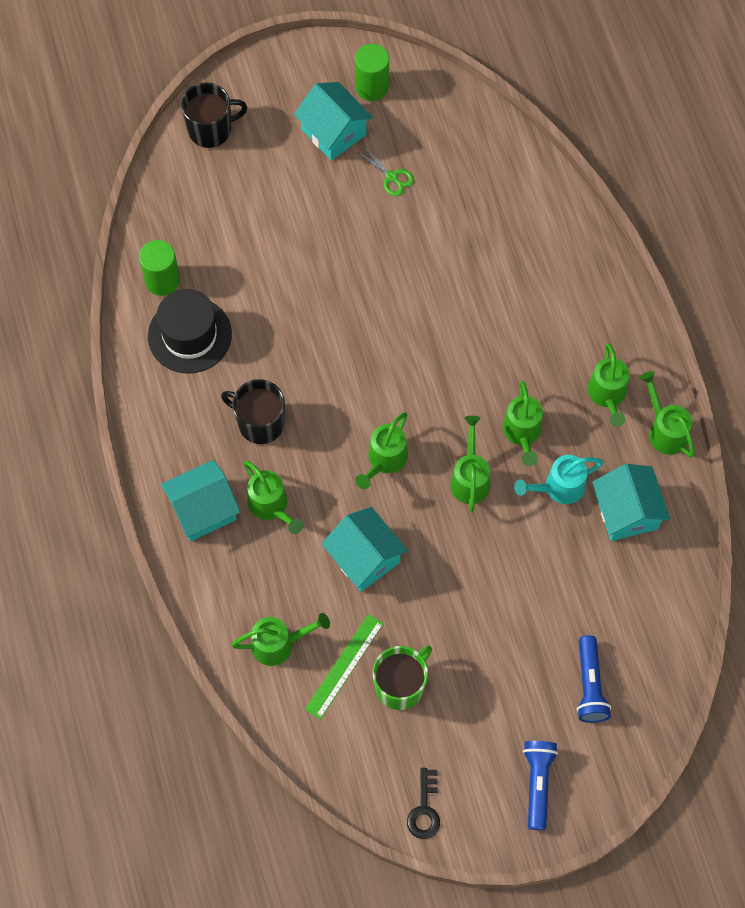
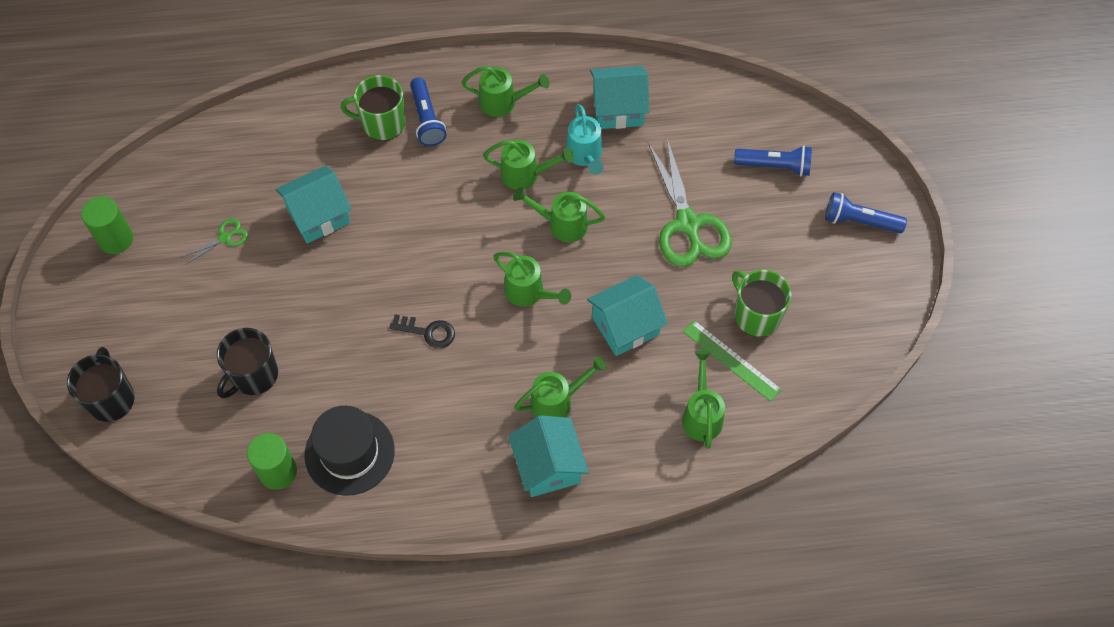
camera: 80 degrees left, 5 degrees down
(259, 422) = (464, 399): black mug -> black mug (253, 375)
(334, 132) = (156, 282): turquoise house -> turquoise house (318, 215)
(424, 809) = (875, 314): black key -> black key (427, 332)
(496, 603) = (688, 224): none -> green scissors
(554, 285) = (382, 123): none -> green mug
(568, 326) = (426, 119): none -> blue flashlight
(665, 430) = (546, 66): green watering can -> none

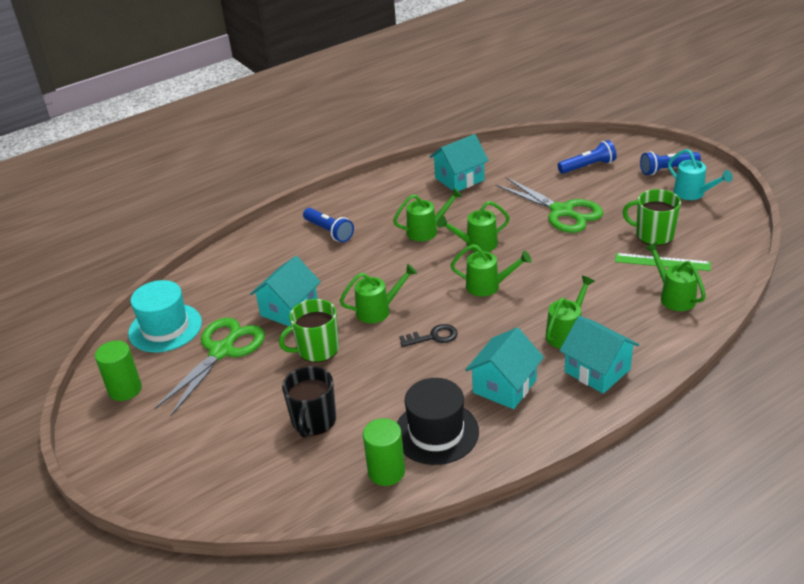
camera: 25 degrees left, 25 degrees down
(111, 398) = (195, 491): black mug -> none
(192, 175) = (165, 328): none -> turquoise hat
(225, 238) = (221, 351): green scissors -> green scissors, size x2.20
(382, 123) = (297, 245): green mug -> green mug (317, 349)
(503, 102) = (377, 204): green watering can -> green watering can (378, 310)
(585, 156) = (459, 207): turquoise watering can -> turquoise watering can (693, 194)
(625, 326) = (573, 275): turquoise house -> turquoise house (504, 386)

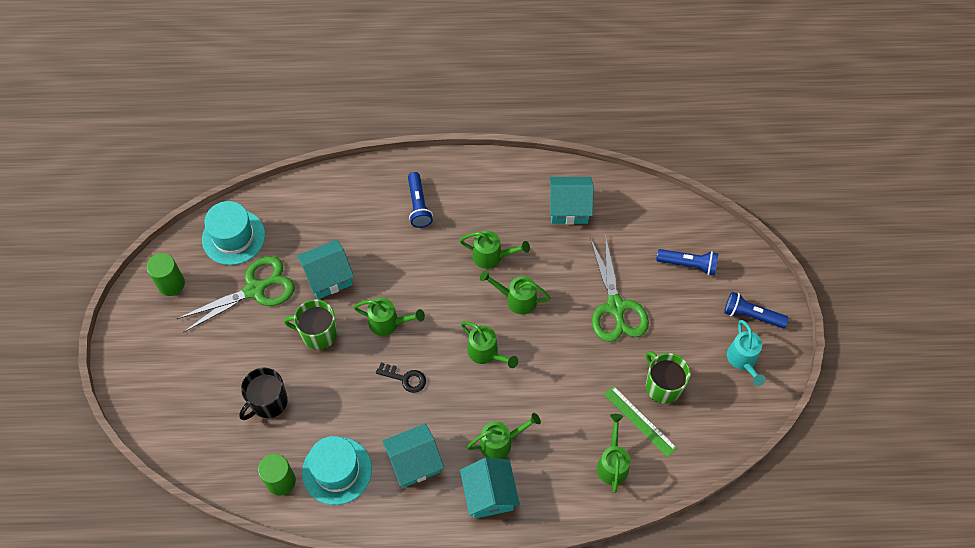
camera: 30 degrees right, 25 degrees up
(436, 432) = (337, 470): black hat -> turquoise hat

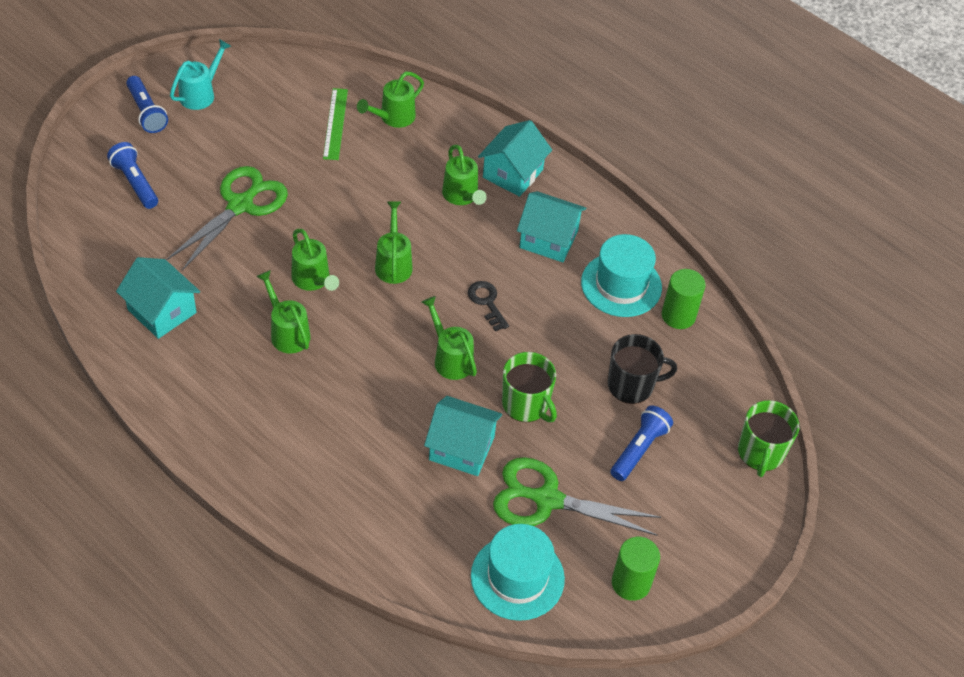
camera: 140 degrees left, 10 degrees down
(418, 205) = (294, 439): blue flashlight -> blue flashlight (639, 449)
(500, 442) = (462, 196): green watering can -> green watering can turned 135 degrees counterclockwise
(662, 386) = (285, 129): green mug -> green mug (760, 453)

